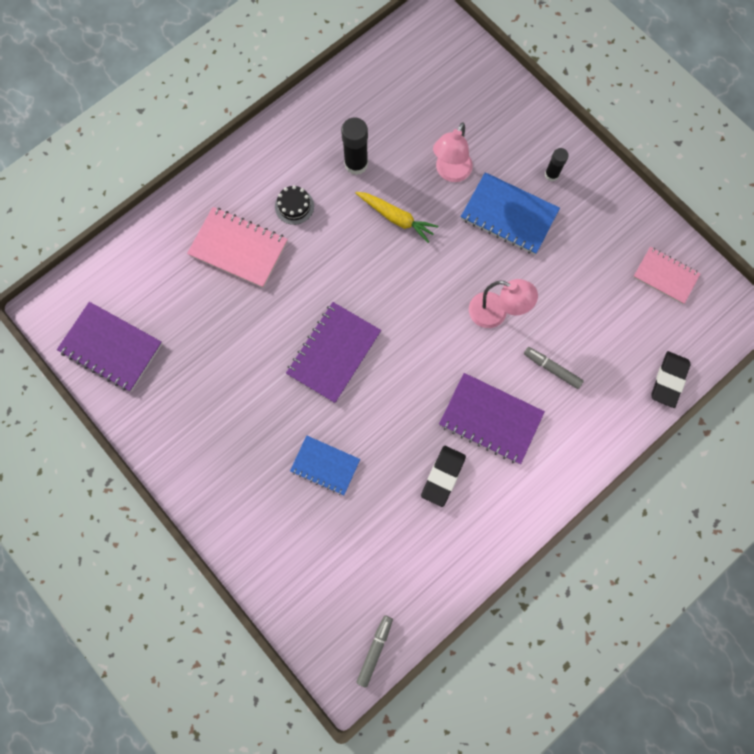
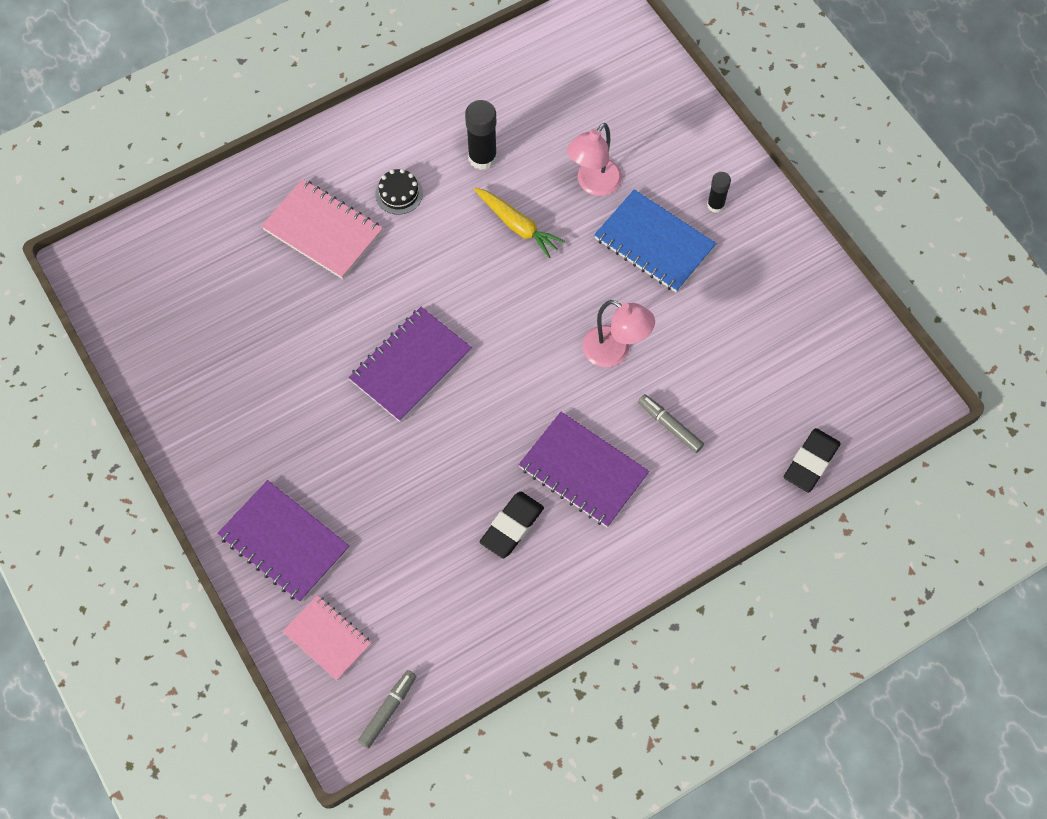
camera: 10 degrees right, 10 degrees down
(111, 347) = (150, 317): purple notebook -> purple notebook (284, 542)
(325, 465) = (373, 491): blue notebook -> none
(665, 276) = (831, 342): pink notebook -> pink notebook (327, 638)

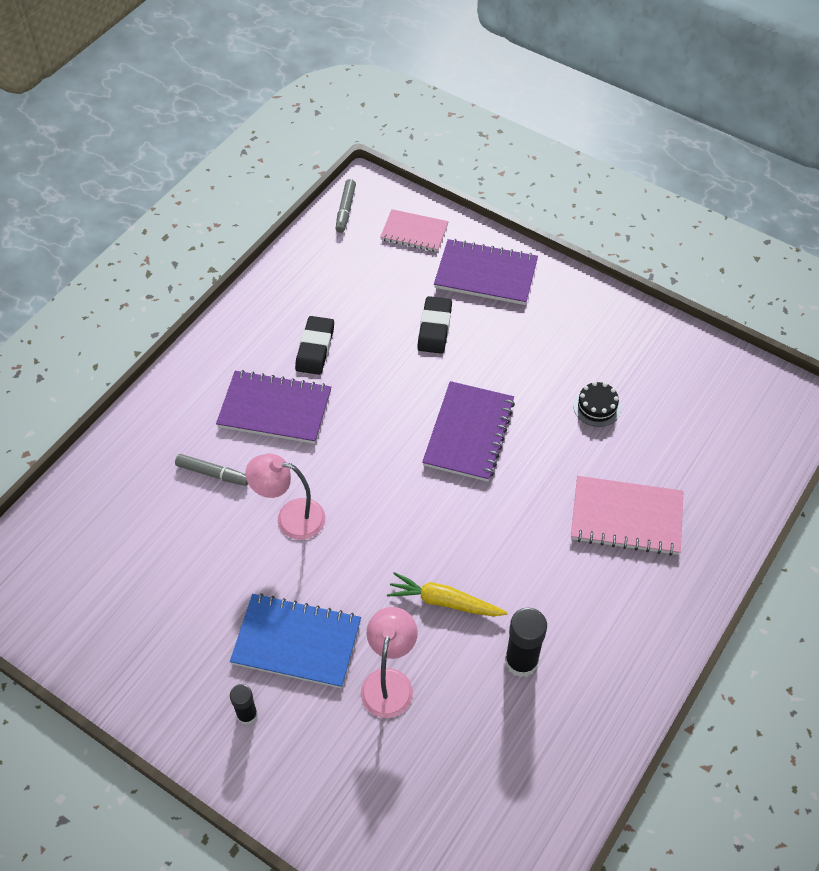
camera: 155 degrees right, 10 degrees down
(399, 194) = (580, 585): black cake -> black cake (597, 406)
(810, 462) = (72, 493): black eraser -> black eraser (434, 328)

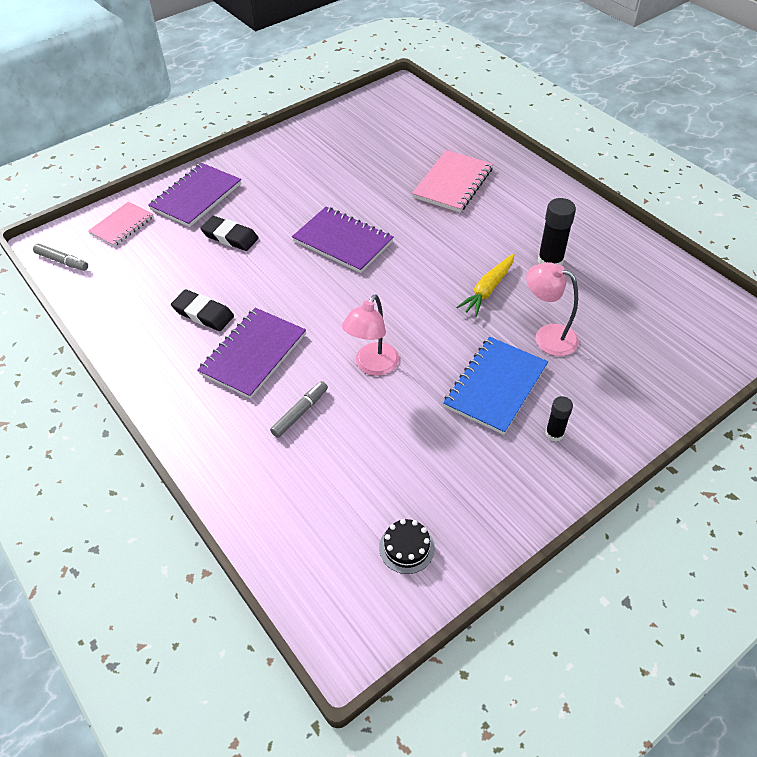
camera: 70 degrees left, 5 degrees down
(597, 406) = (354, 173): black cake -> black cake (406, 547)

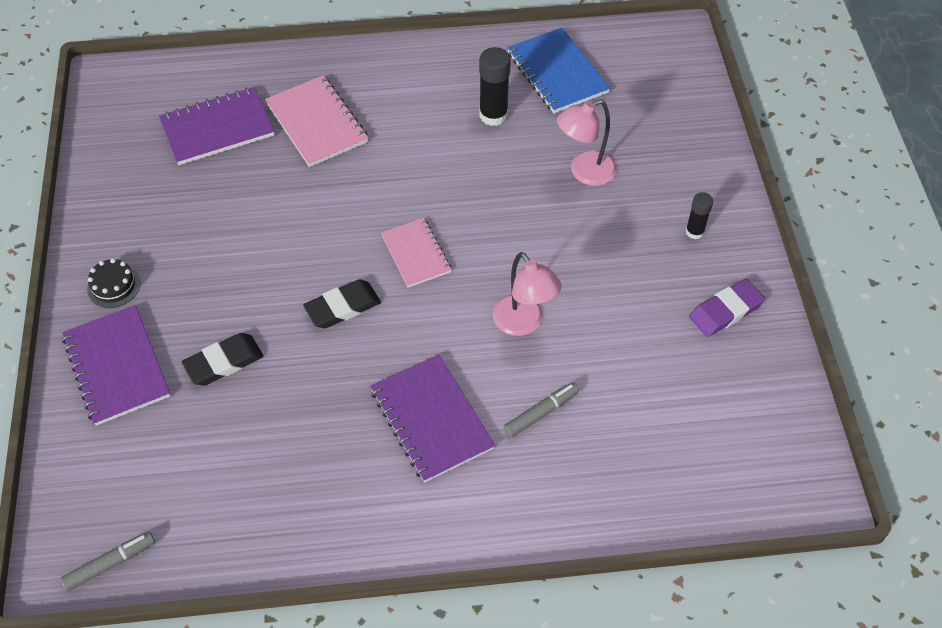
camera: 60 degrees left, 5 degrees up
(122, 225) = (99, 470): pink notebook -> pink notebook (416, 254)
(203, 313) = (332, 442): black eraser -> black eraser (342, 307)
(300, 412) = (541, 413): grey marker -> grey marker turned 75 degrees clockwise
(342, 242) = (325, 261): purple notebook -> purple notebook (217, 128)
(406, 547) = (747, 402): black cake -> black cake (114, 286)
(488, 290) = (493, 181): yellow carrot -> none
(489, 491) = (725, 311): none -> purple eraser
(496, 386) = (616, 242): blue notebook -> blue notebook (557, 73)

